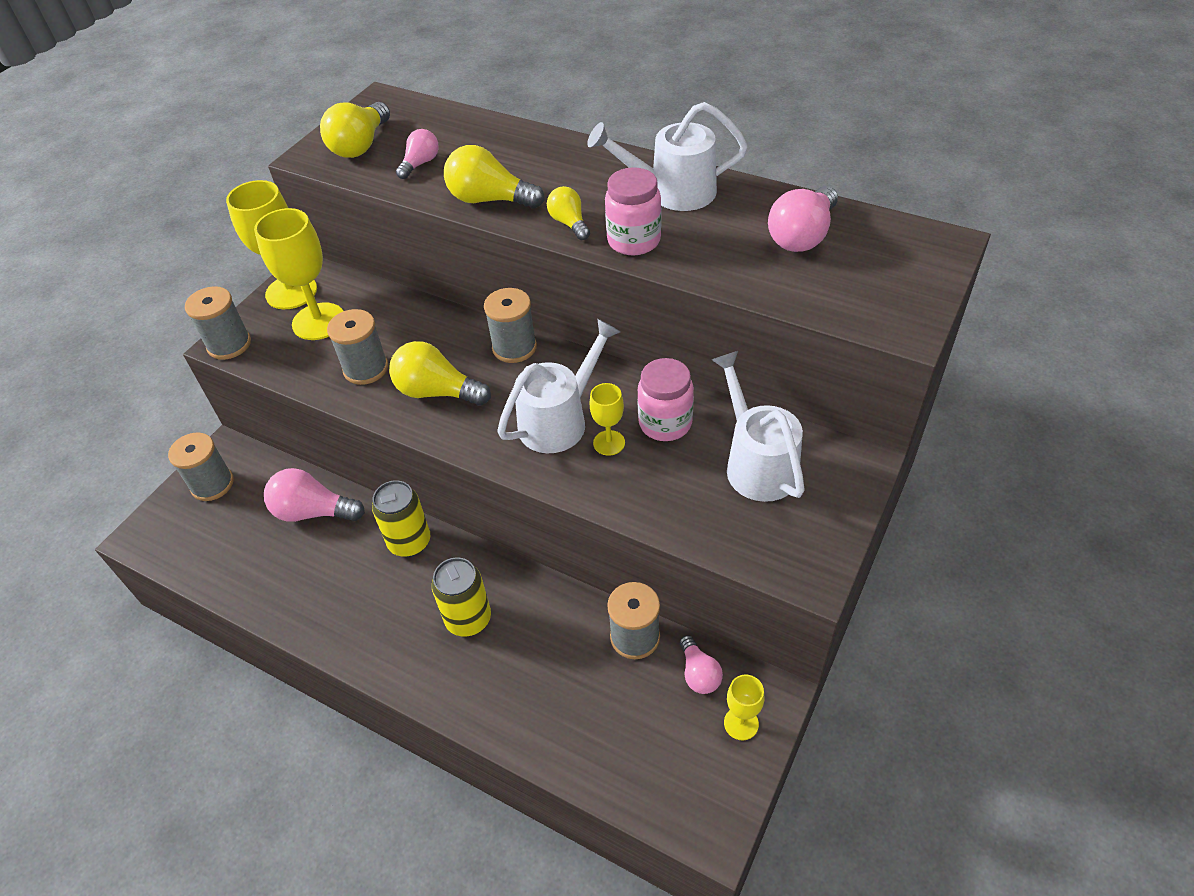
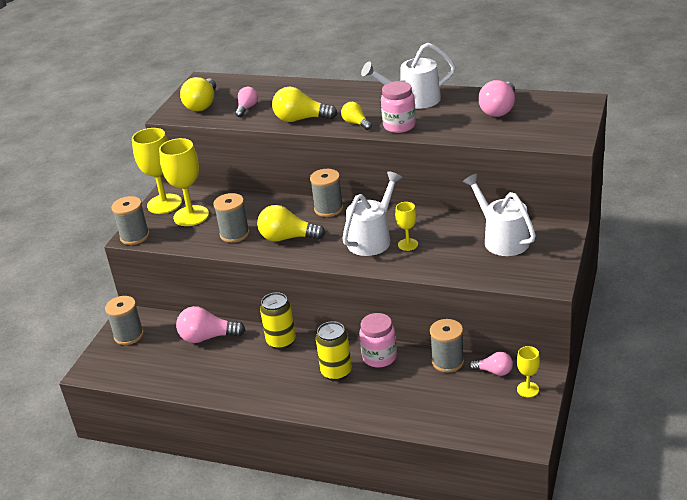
camera: 10 degrees left, 15 degrees down
(665, 423) = (439, 230): pink jar -> pink jar (379, 357)
(698, 673) = (494, 371): pink light bulb -> pink light bulb turned 45 degrees counterclockwise

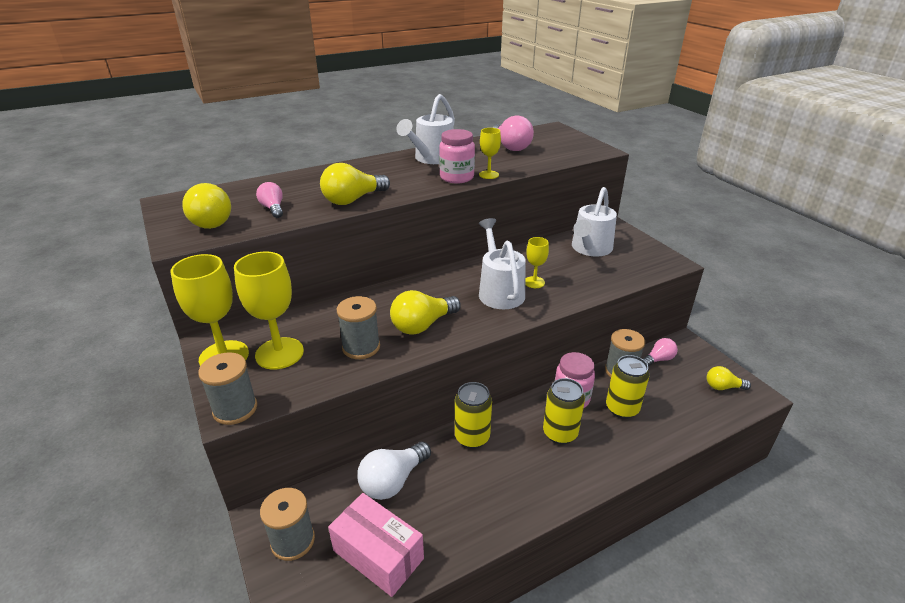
camera: 50 degrees left, 0 degrees up
(155, 367) = (378, 554): none -> pink box
(207, 337) = (393, 481): pink light bulb -> white light bulb
(328, 209) = (419, 285): grey spool -> none
(356, 123) = (414, 187): yellow light bulb -> yellow light bulb (723, 387)
(403, 384) = (622, 409): none -> yellow can
(501, 239) = (590, 249): white watering can -> white watering can turned 75 degrees counterclockwise
(528, 389) = (697, 359): yellow goblet -> yellow goblet (488, 175)

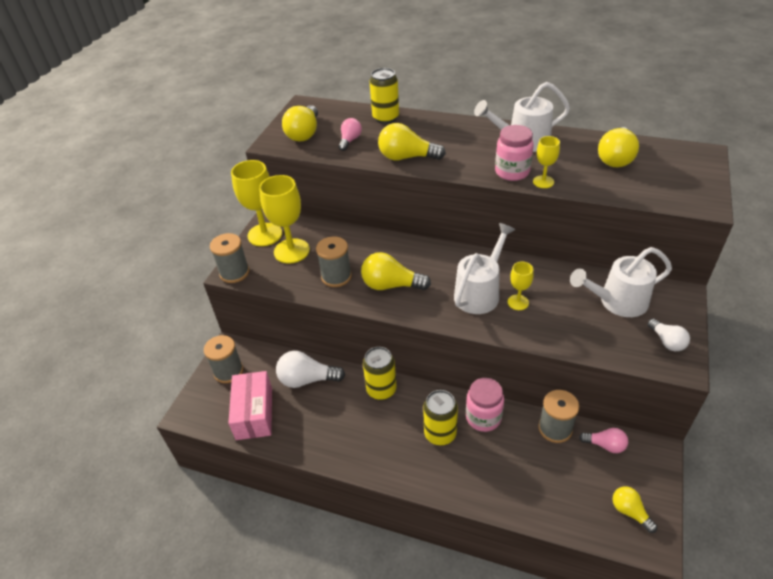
camera: 50 degrees right, 10 degrees up
(510, 147) = (615, 158): pink light bulb -> yellow light bulb
(622, 409) = (511, 455): yellow can -> yellow can (385, 118)
(647, 255) = (667, 341): none -> white light bulb

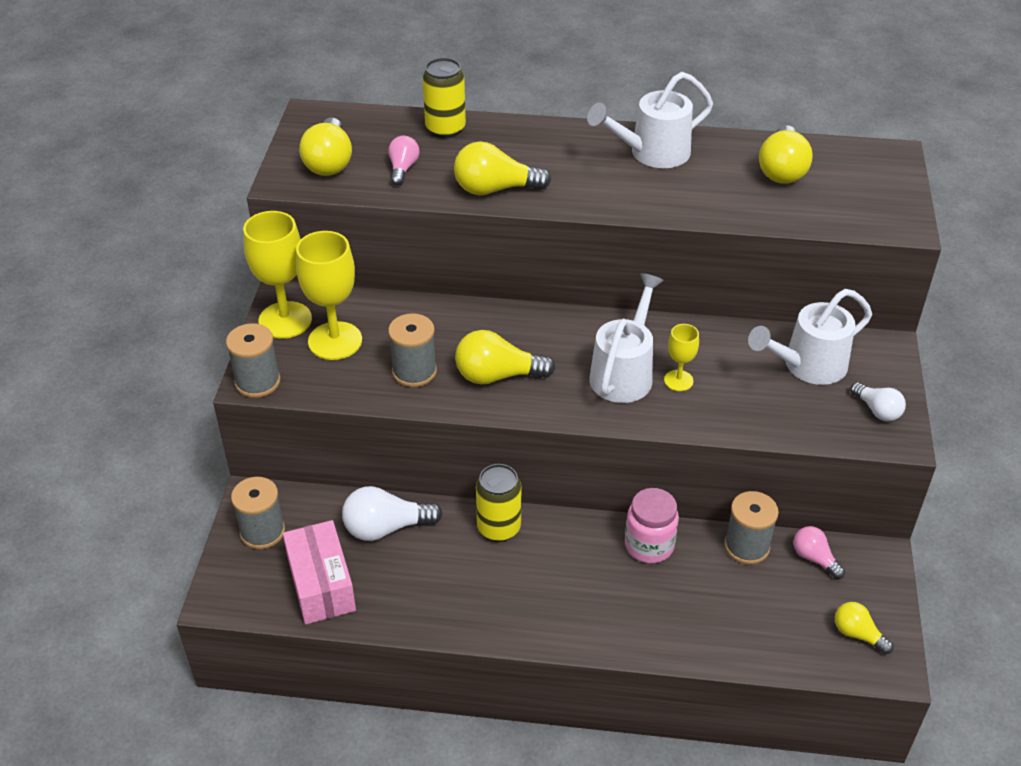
camera: 15 degrees left, 0 degrees up
(440, 434) = (595, 575): yellow can -> none
(512, 172) = (648, 200): pink jar -> none
(543, 182) = (693, 211): yellow goblet -> none
(605, 445) = (814, 558): pink light bulb -> pink light bulb turned 135 degrees counterclockwise

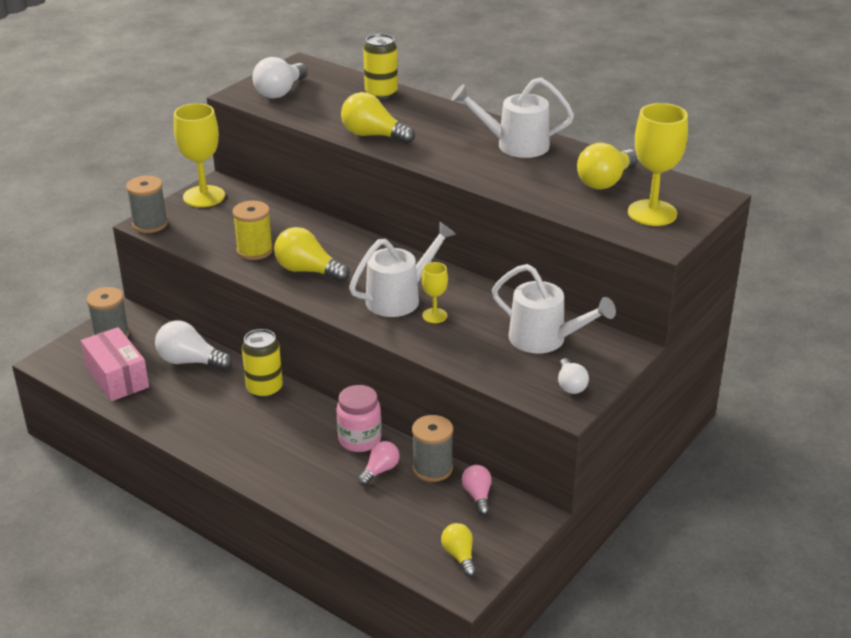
camera: 30 degrees right, 10 degrees down
(321, 584) = (117, 377): pink box -> pink box turned 45 degrees counterclockwise
(329, 162) = (280, 92): yellow light bulb -> white light bulb
(335, 341) = (222, 217): yellow goblet -> yellow goblet (652, 213)
(403, 169) = (324, 108): pink light bulb -> pink light bulb (380, 470)
(414, 372) = (254, 250): grey spool -> yellow spool
(807, 366) = (545, 340): white watering can -> white watering can turned 150 degrees counterclockwise

